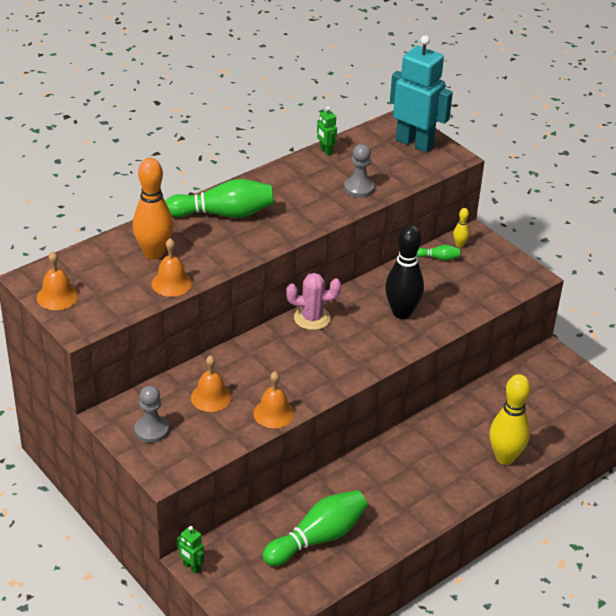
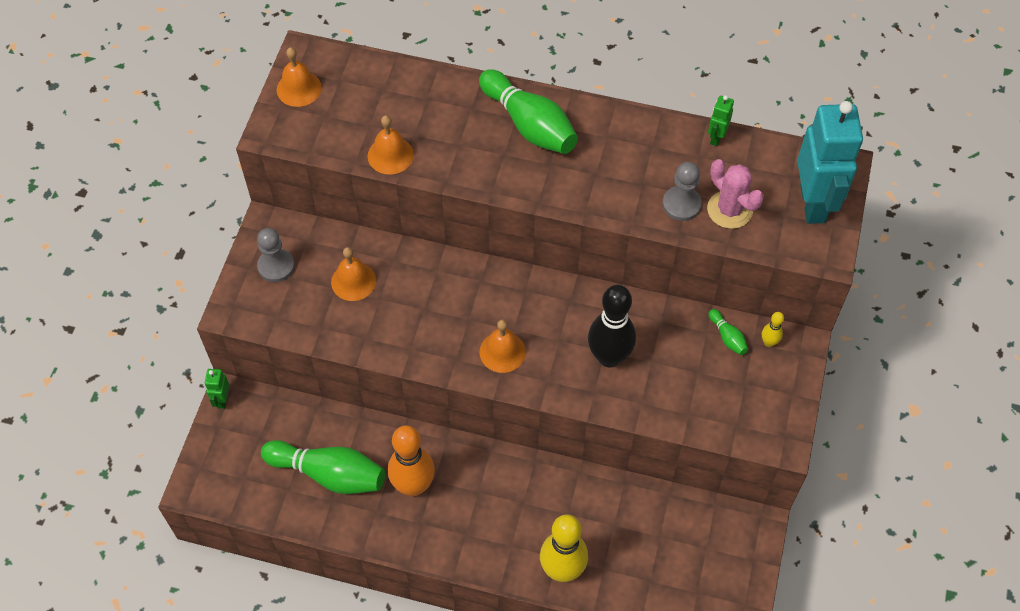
camera: 55 degrees right, 20 degrees up
(154, 253) = (420, 113): orange bowling pin -> orange bowling pin (413, 485)
(273, 413) = (373, 343): orange bell -> orange bell (502, 352)
(312, 318) = (530, 288): pink cactus -> pink cactus (729, 210)

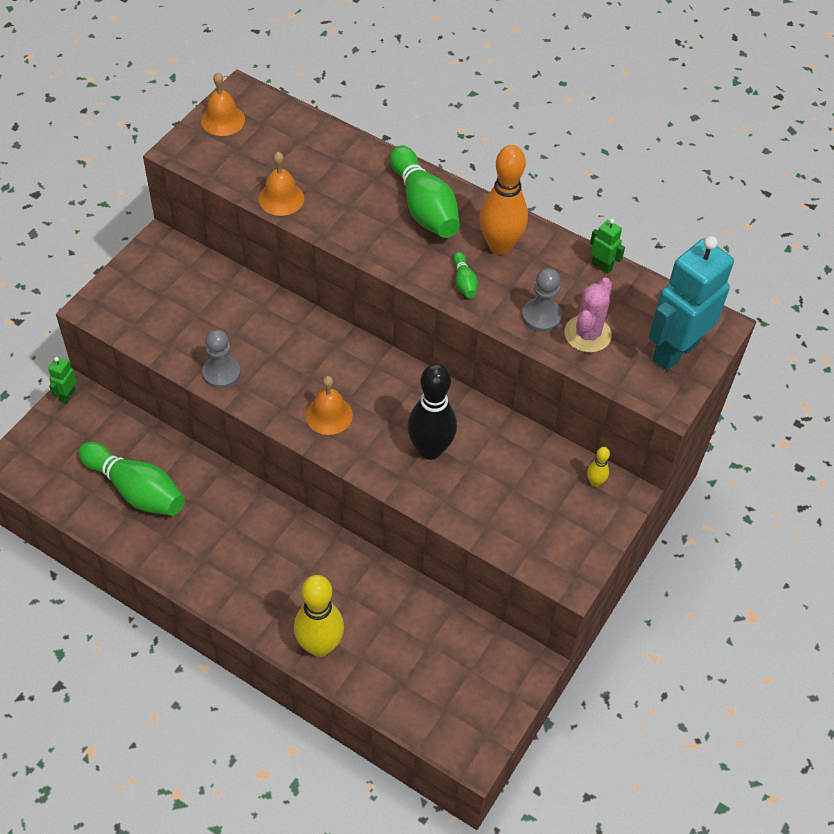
camera: 15 degrees right, 5 degrees down
(276, 266) = (151, 280): grey pawn -> grey pawn (221, 373)
(353, 281) = (216, 313): orange bell -> none
(413, 485) = (210, 524): orange bowling pin -> orange bowling pin (500, 246)
(716, 137) = (602, 266): green robot -> green robot turned 90 degrees clockwise
(727, 337) = (555, 465): green bowling pin -> green bowling pin (464, 282)
(729, 210) = (587, 334): pink cactus -> pink cactus turned 45 degrees clockwise
(813, 203) = (674, 351): turquoise robot -> turquoise robot turned 150 degrees counterclockwise

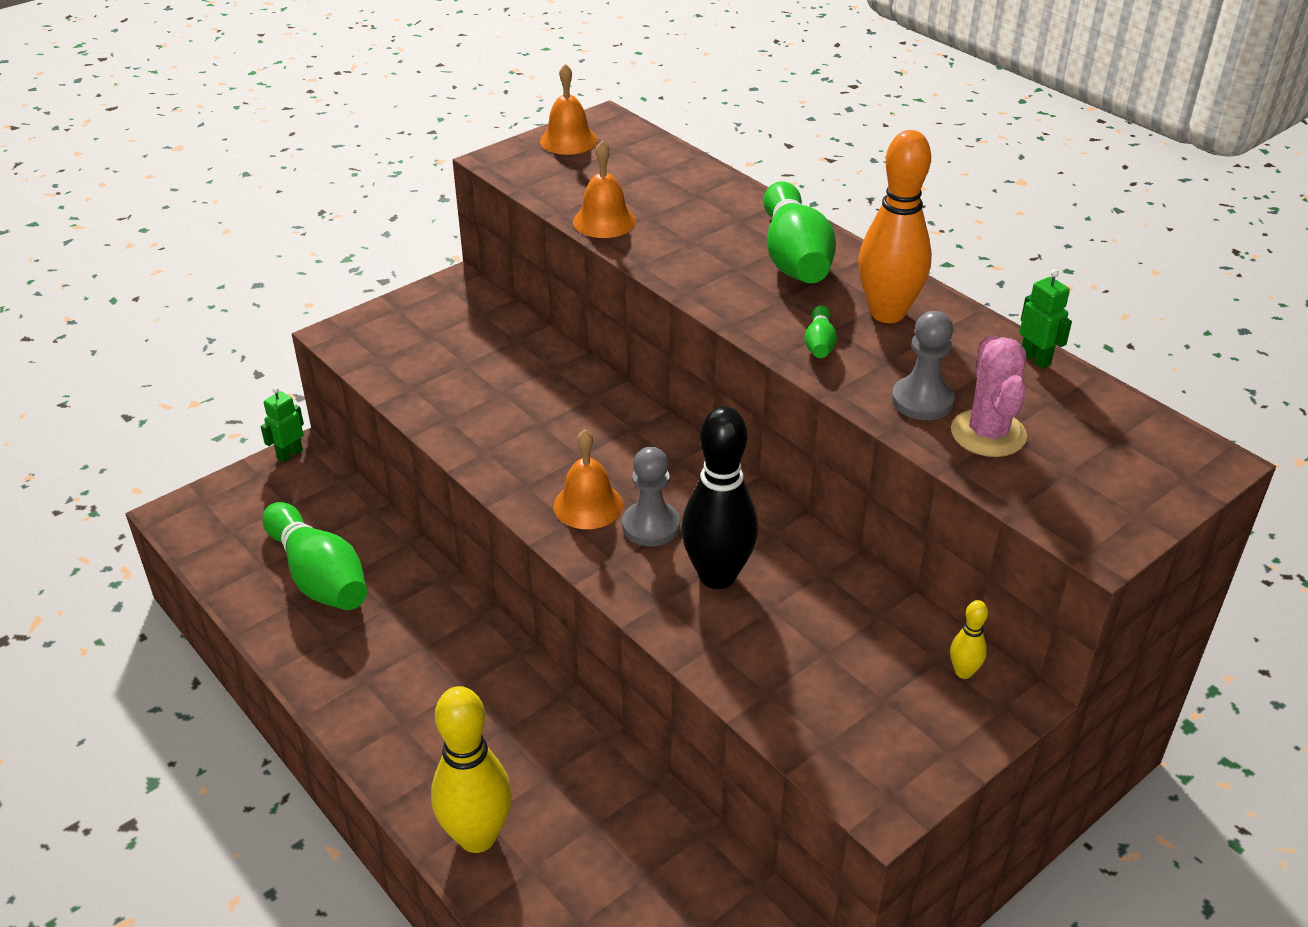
camera: 20 degrees right, 15 degrees down
(221, 373) = (464, 430): grey pawn -> grey pawn (651, 526)
(587, 334) = (988, 434): pink cactus -> pink cactus turned 45 degrees counterclockwise
(674, 351) = (1126, 479): turquoise robot -> none

